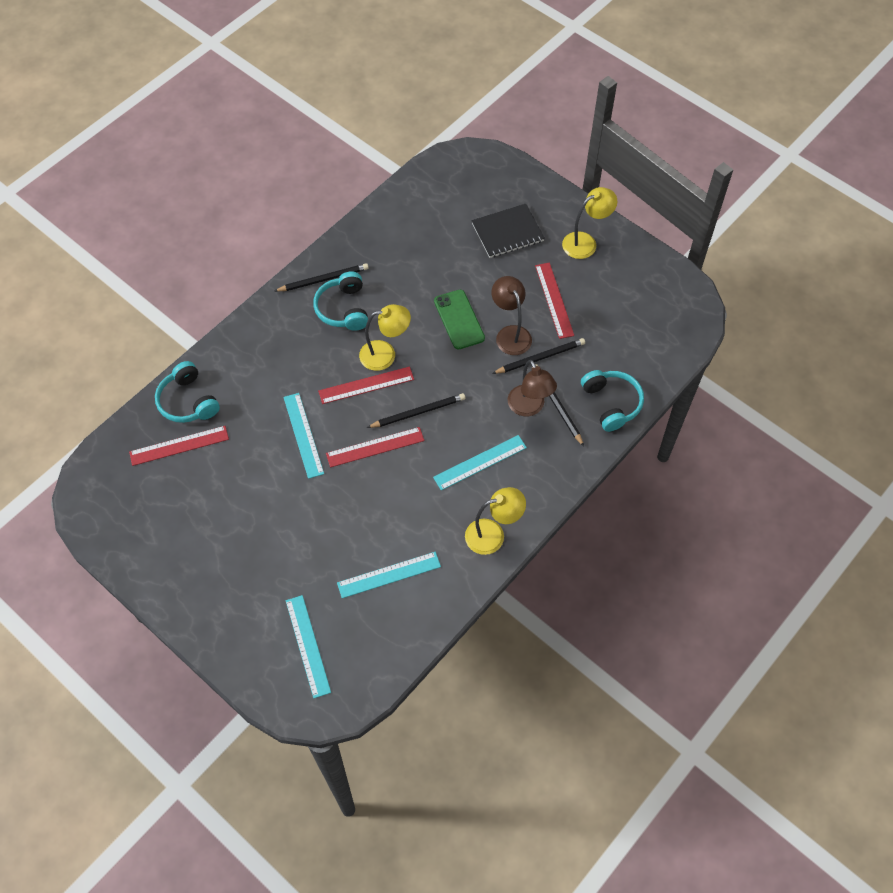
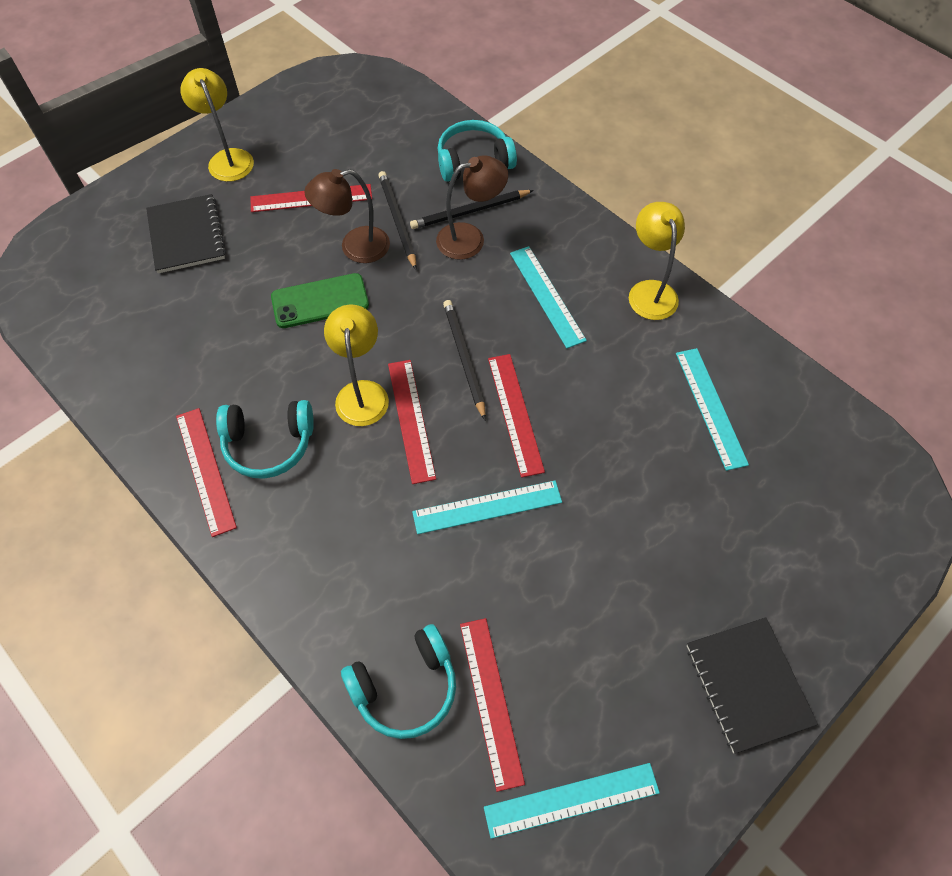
camera: 85 degrees left, 0 degrees up
(185, 588) = (748, 684): none -> black notebook
(308, 645) = (821, 510): turquoise ruler -> turquoise ruler (571, 799)
(323, 279) = (205, 470): black pencil -> red ruler

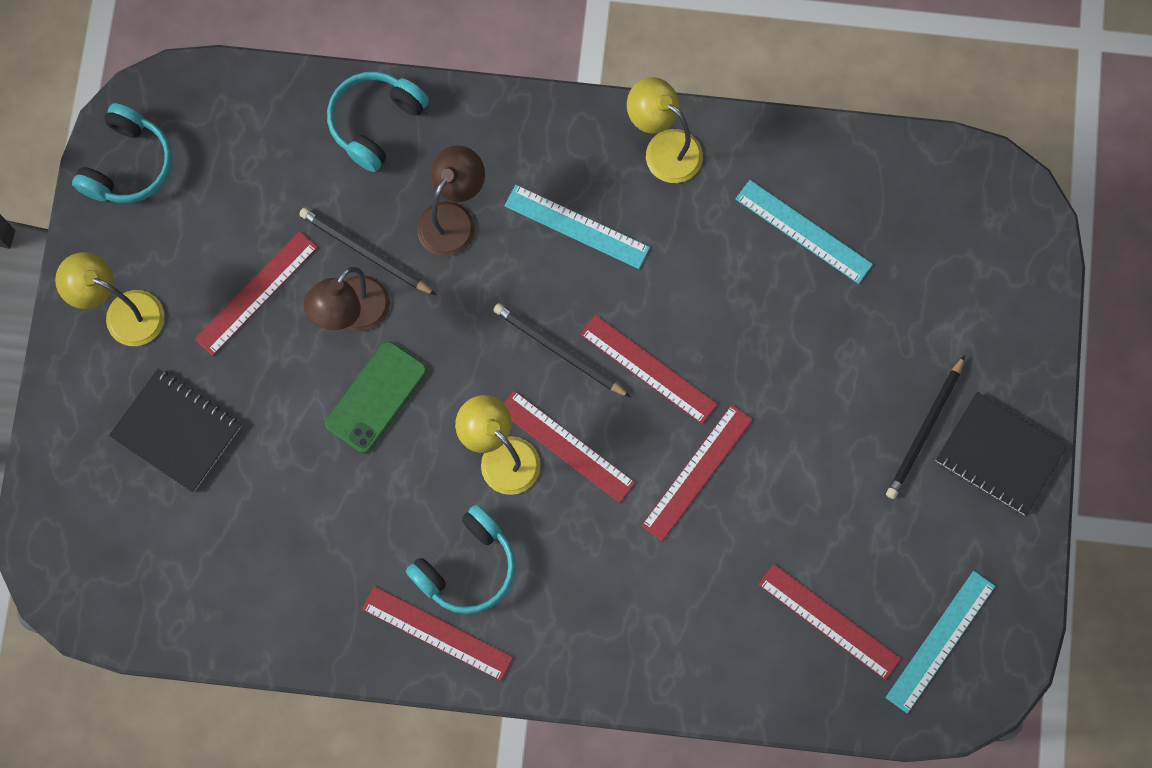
camera: 40 degrees left, 15 degrees up
(405, 687) = (759, 664): turquoise headphones -> turquoise headphones (128, 165)
(470, 211) = (425, 187): black pencil -> black pencil (925, 429)
(487, 507) = (697, 472): turquoise ruler -> red ruler

